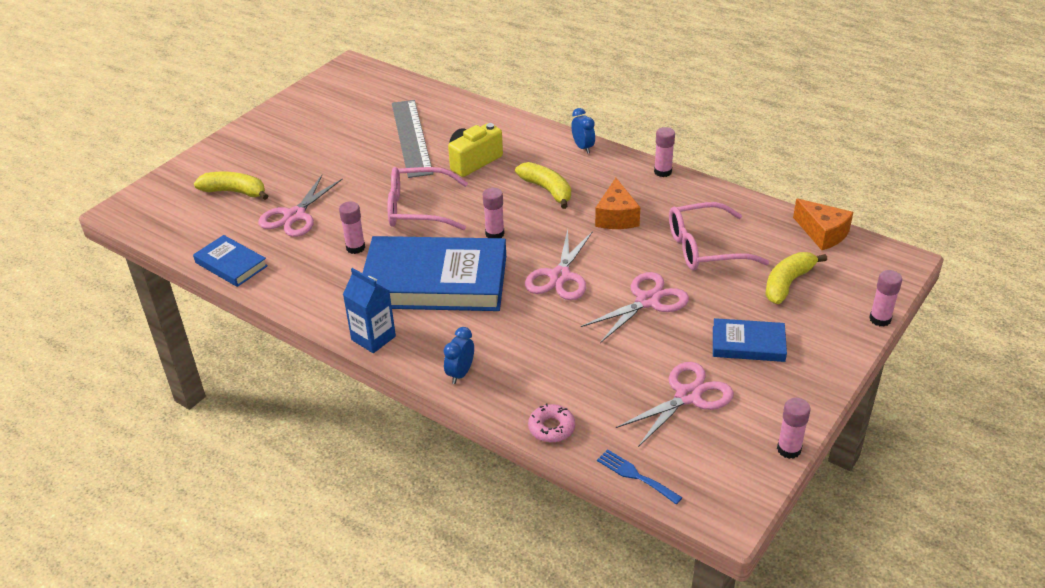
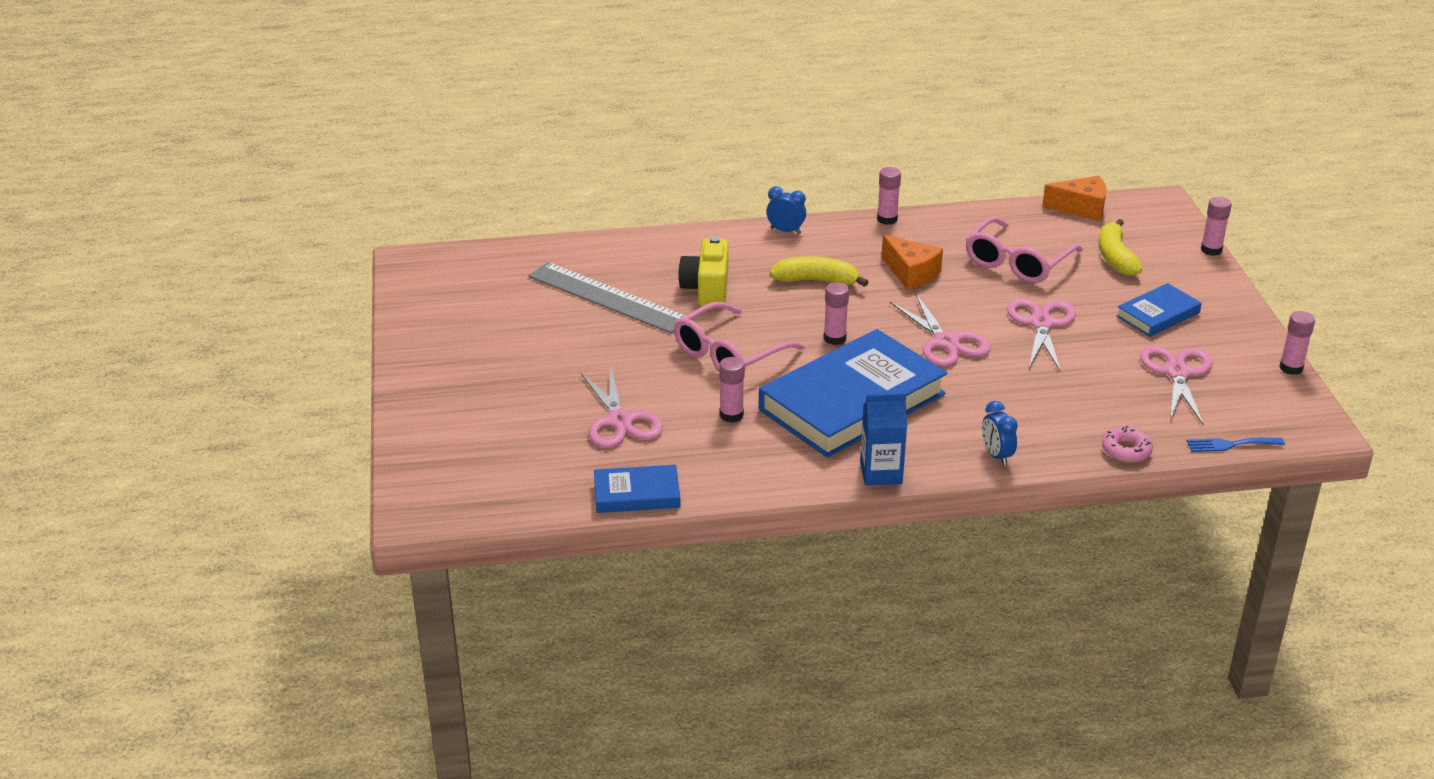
camera: 45 degrees left, 5 degrees down
(235, 192) = (514, 434): yellow banana -> none

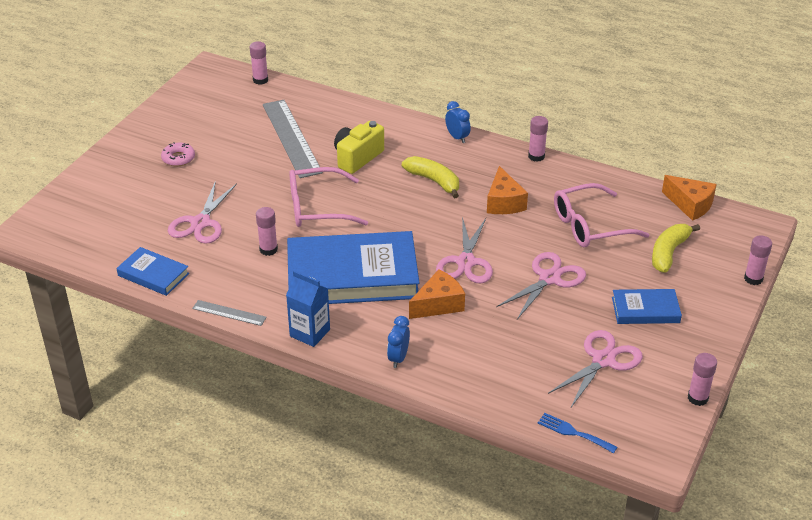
camera: 35 degrees right, 5 degrees up
(772, 493) = (229, 313): none -> grey ruler
(835, 338) = (396, 226): pink glue stick -> pink glue stick (260, 80)
(970, 391) = (438, 304): none -> orange cheese
(1126, 450) = (491, 399): pink donut -> pink donut (178, 158)

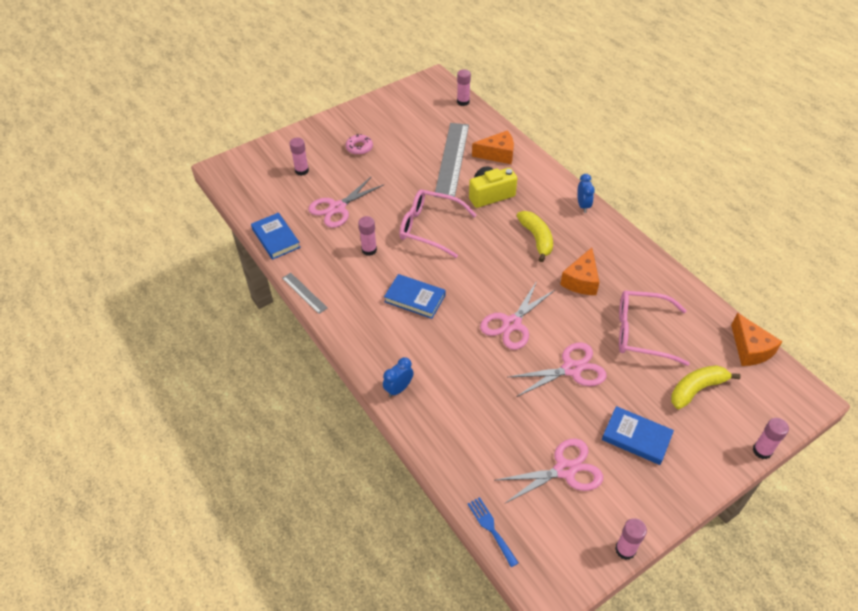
camera: 30 degrees right, 10 degrees up
(310, 333) = (349, 336): blue carton -> none
(352, 275) = (415, 298): blue book -> blue book, size x0.48
(438, 304) = (463, 353): orange cheese -> orange cheese (497, 154)
(536, 156) = (639, 247): pink glue stick -> pink glue stick (302, 171)

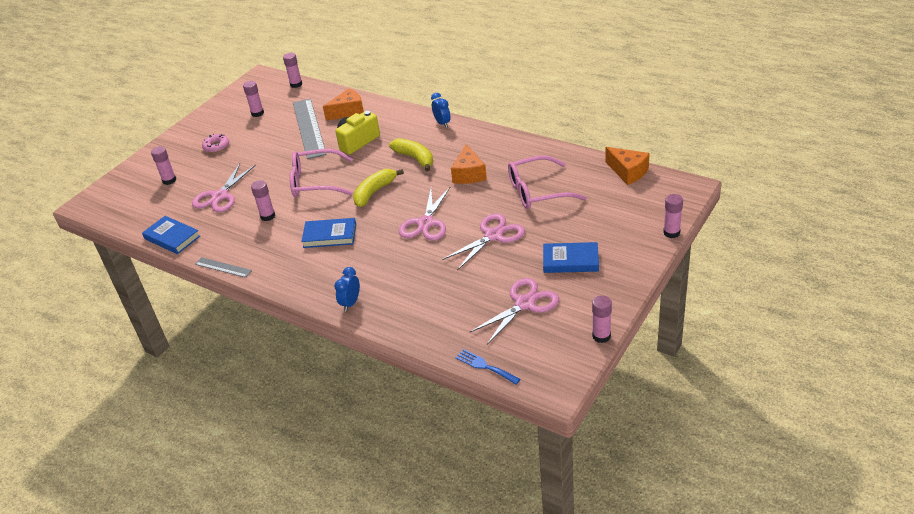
camera: 20 degrees left, 10 degrees down
(413, 123) = (257, 113): none -> pink glue stick
(697, 389) = (601, 212): yellow banana -> yellow banana (374, 192)

